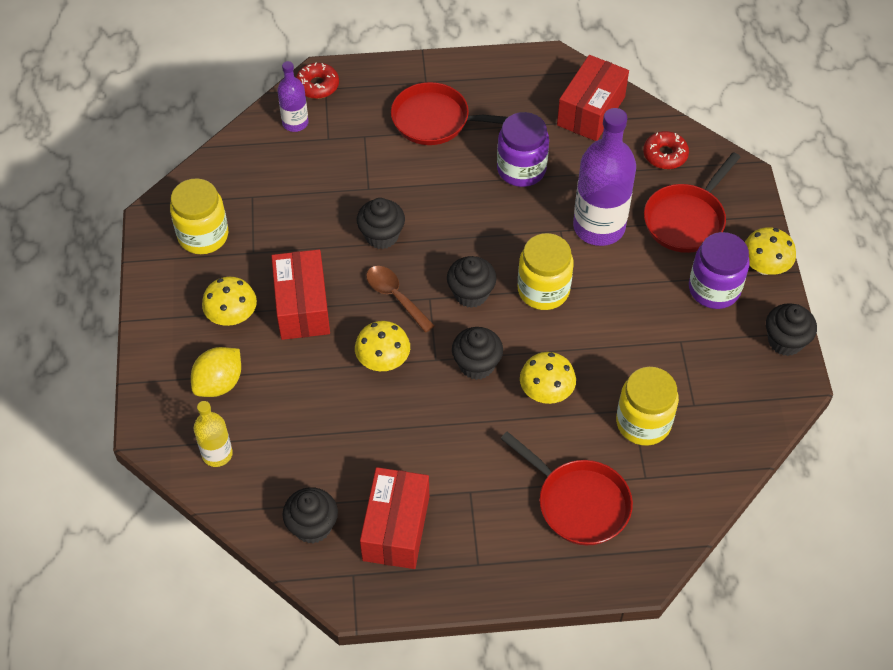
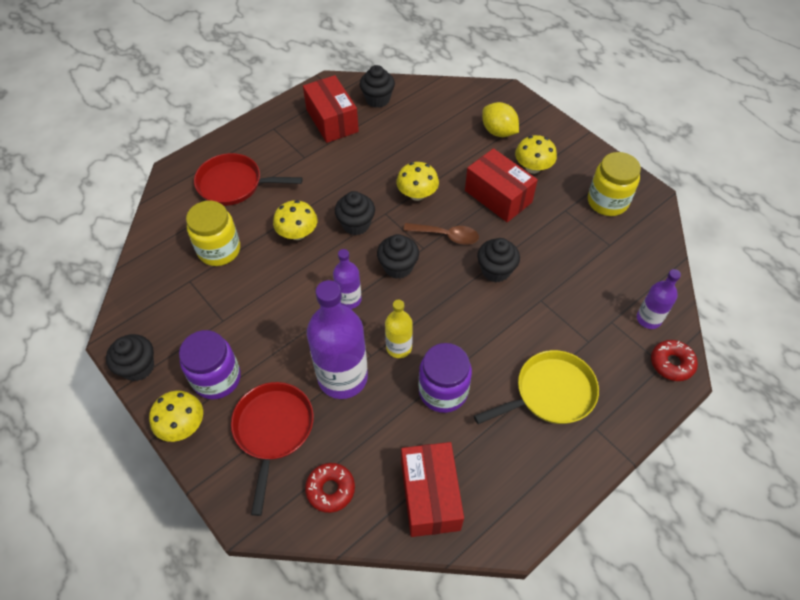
camera: 145 degrees right, 0 degrees up
(217, 454) = (461, 102): yellow bottle -> yellow bottle (399, 347)
(219, 383) = (498, 132): yellow lemon -> yellow lemon turned 45 degrees counterclockwise
(436, 120) = (550, 393): red pan -> yellow pan
(543, 290) = (349, 299): yellow jar -> purple bottle

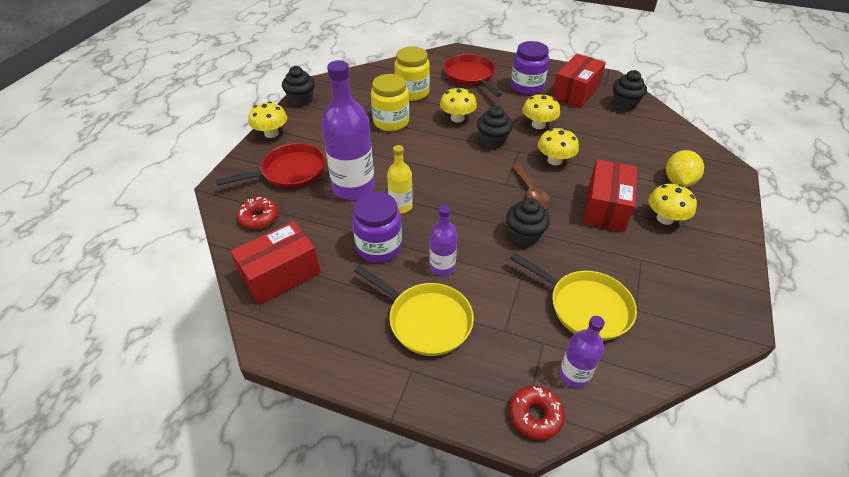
camera: 60 degrees right, 10 degrees down
(217, 378) = (314, 132): purple jar -> purple jar (527, 87)
(349, 299) = (422, 164): purple bottle -> purple bottle (442, 266)
(358, 176) = (538, 125): none -> yellow mushroom
(398, 267) = (474, 177): black cupcake -> none
(591, 275) = (584, 306): none -> yellow pan
(607, 201) = (688, 288): yellow jar -> yellow jar (391, 122)

